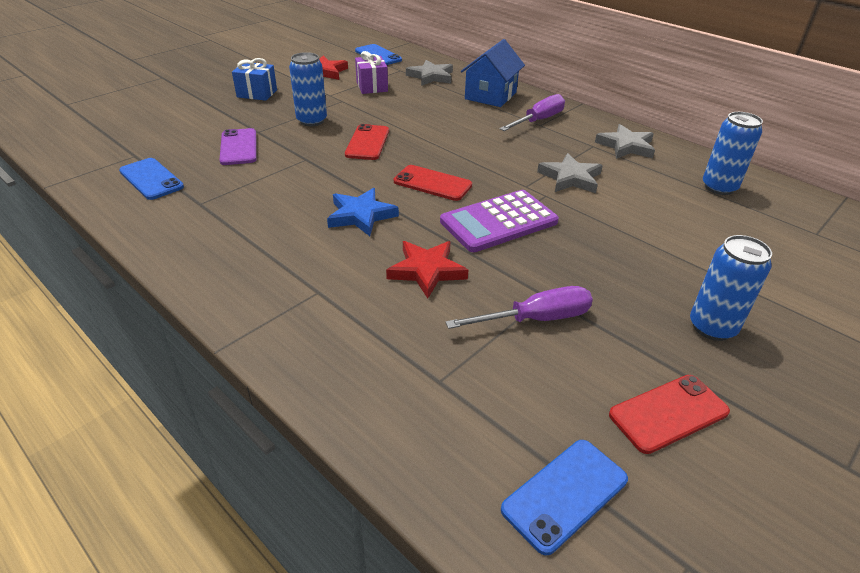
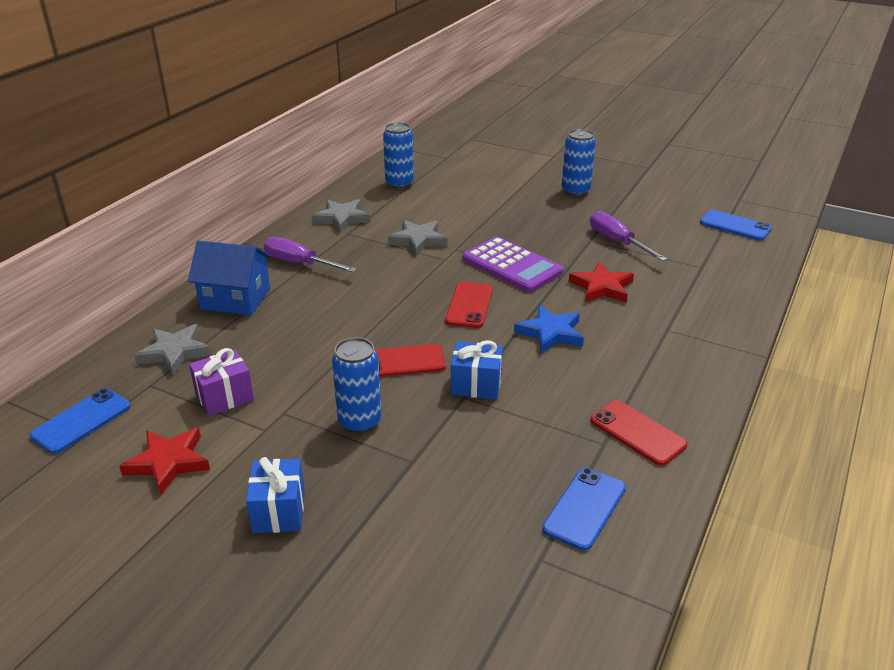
camera: 105 degrees left, 5 degrees down
(238, 147) = (464, 462): purple phone -> none
(315, 166) = (476, 385): none -> blue gift
(668, 413) = (657, 203): red phone -> red phone (637, 433)

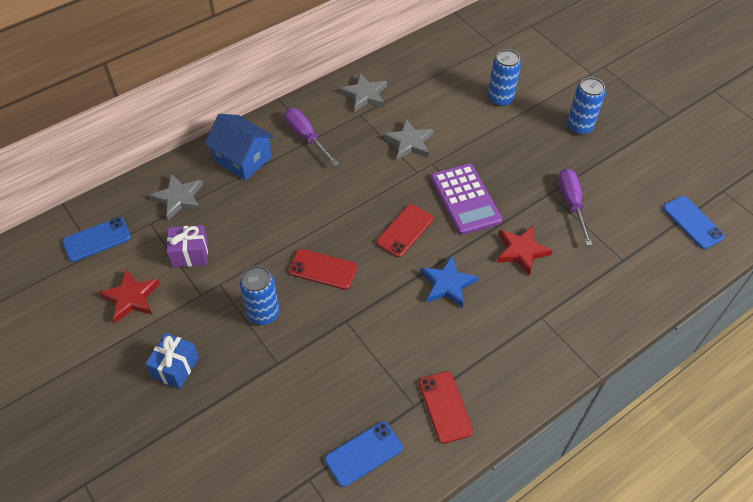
camera: 25 degrees right, 20 degrees up
(399, 183) = (434, 67): blue can -> blue can (500, 99)
(476, 385) = (360, 313): blue gift -> none

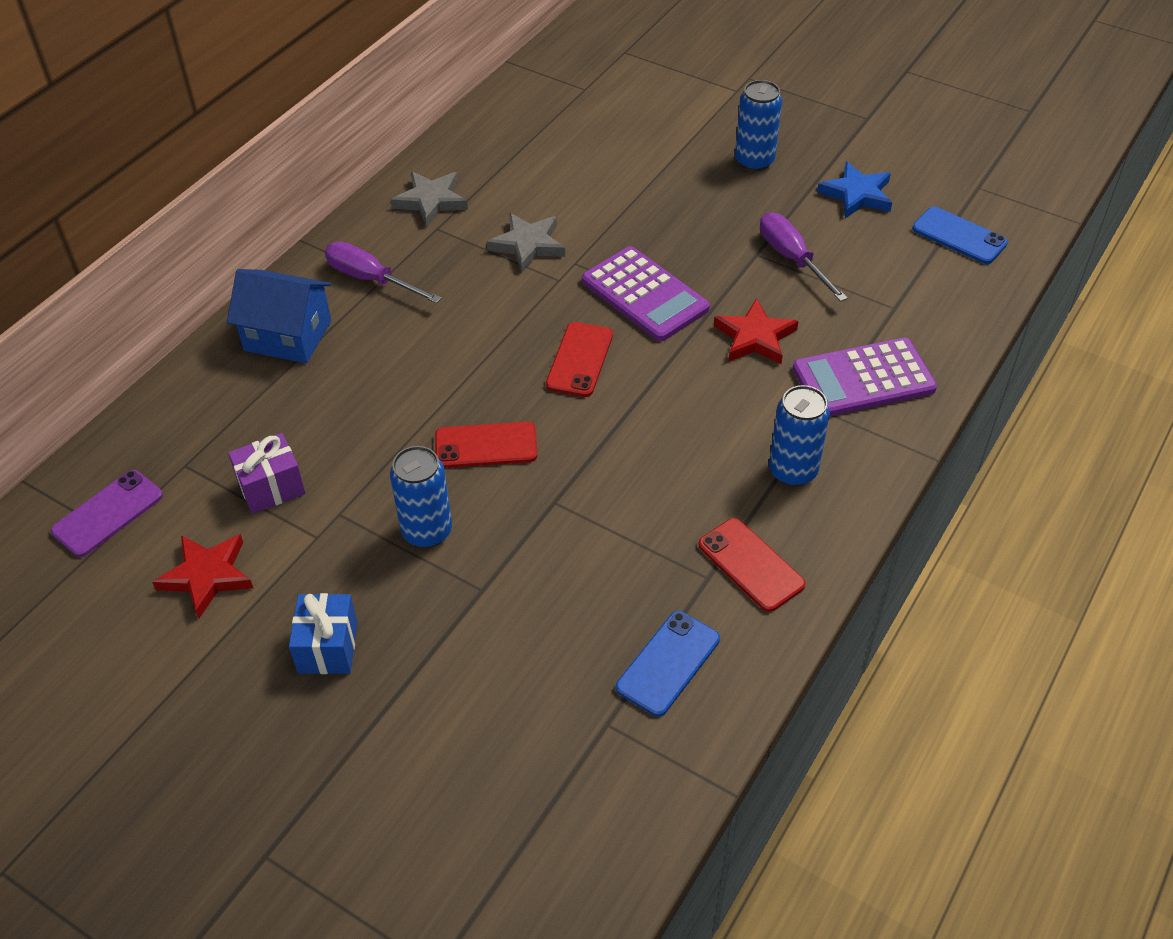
camera: 20 degrees left, 5 degrees down
(97, 239) = (108, 513): blue phone -> purple phone
(179, 198) = (213, 418): grey star -> none
(447, 284) = (675, 410): blue star -> blue star (857, 195)
(500, 99) = (628, 155): blue can -> blue can (793, 471)
(578, 304) = (863, 379): none -> purple calculator

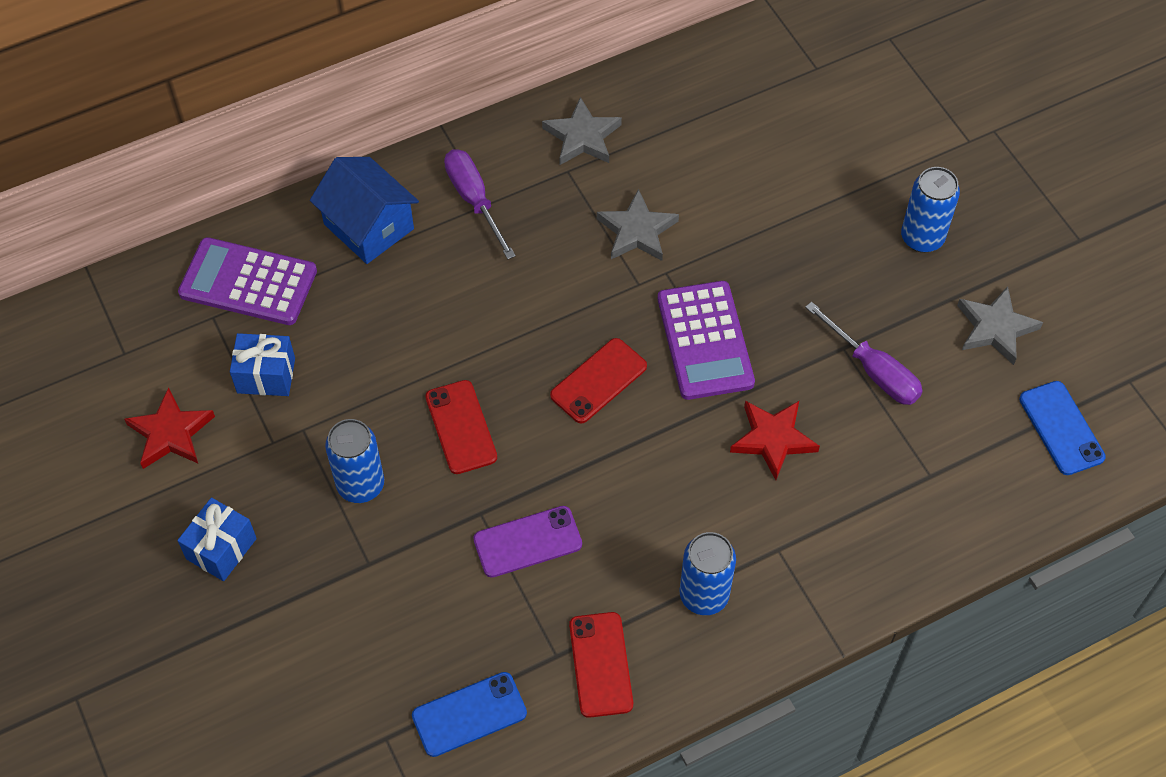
camera: 30 degrees right, 10 degrees up
(108, 513) = (130, 333): purple phone -> purple phone (527, 542)
(271, 487) = (266, 375): purple gift -> blue gift
(486, 446) = (461, 427): red phone -> red phone turned 45 degrees clockwise
(792, 258) = (873, 370): purple screwdriver -> purple screwdriver turned 135 degrees clockwise
(857, 195) = (995, 328): blue star -> grey star
(863, 379) = (840, 536): purple calculator -> purple calculator (248, 282)

